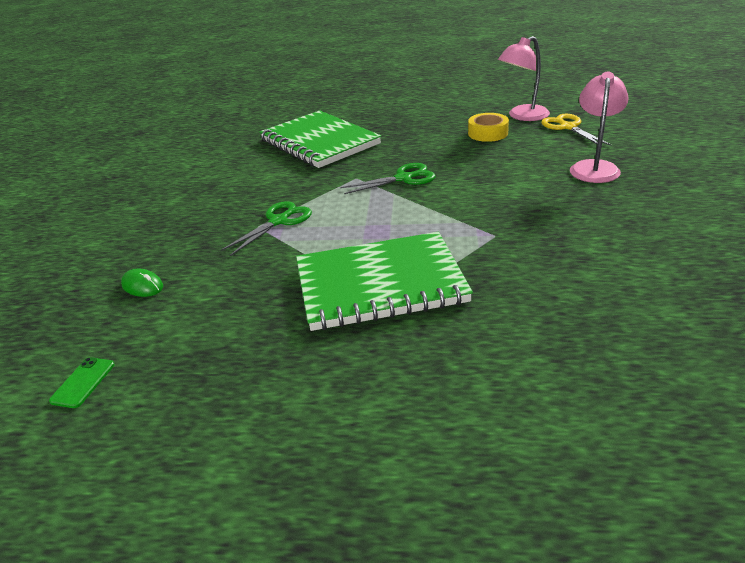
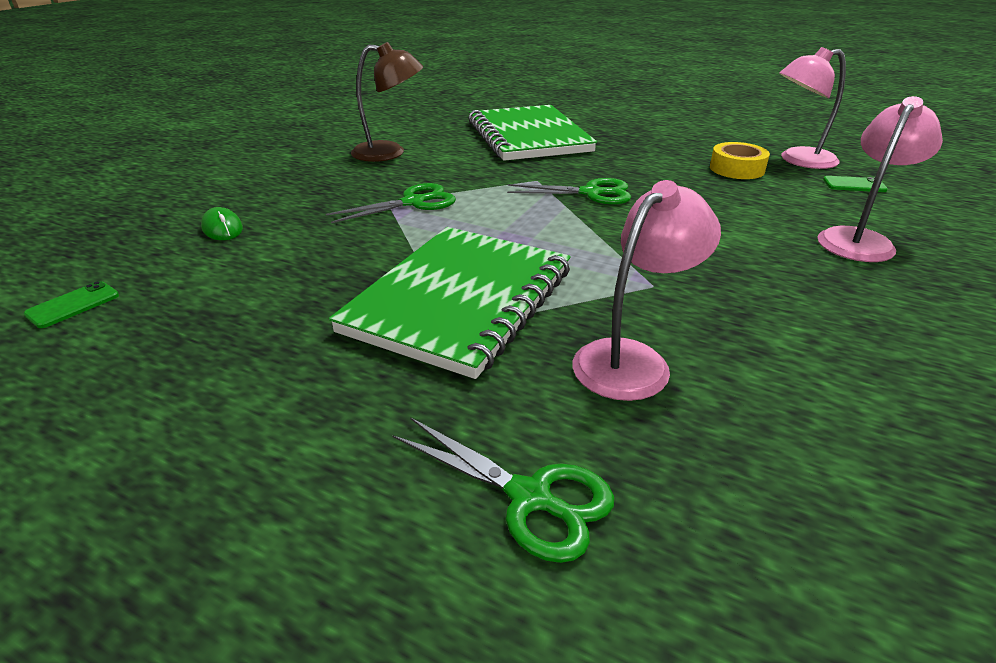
camera: 20 degrees right, 0 degrees up
(219, 184) = (389, 153): none -> brown lamp
(380, 284) = (460, 301): green notebook -> green notebook turned 75 degrees counterclockwise
(518, 288) = (633, 359): none -> pink lamp
(522, 387) = (530, 497): none -> green scissors
(568, 127) = (854, 185): yellow scissors -> green phone

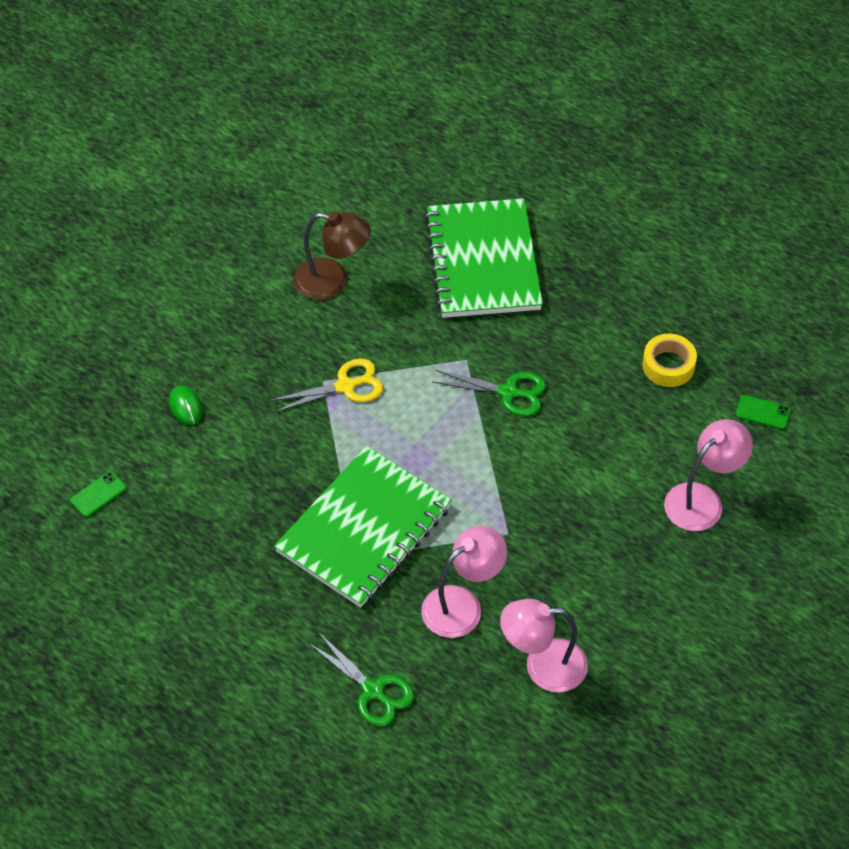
camera: 10 degrees right, 20 degrees up
(413, 202) = (345, 386): green scissors -> yellow scissors
(798, 160) = (741, 356): pink lamp -> pink lamp (542, 666)

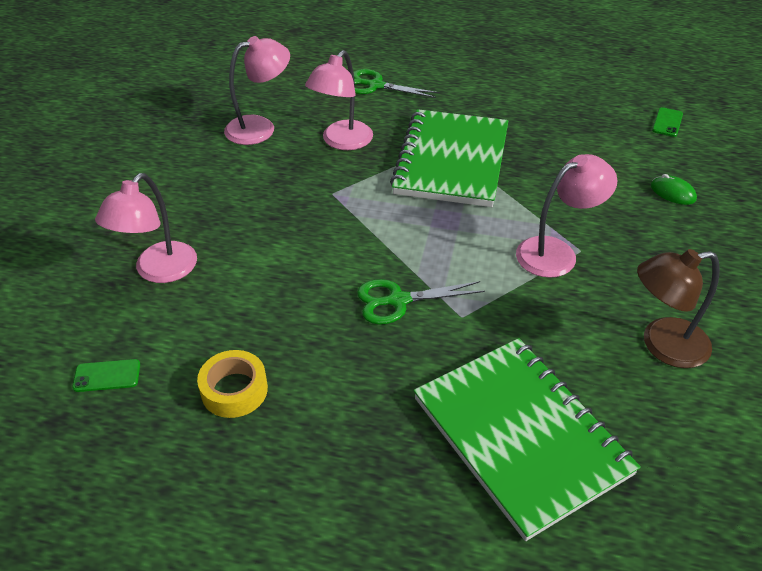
camera: 155 degrees right, 10 degrees down
(345, 386) = (556, 252): yellow scissors -> pink lamp

